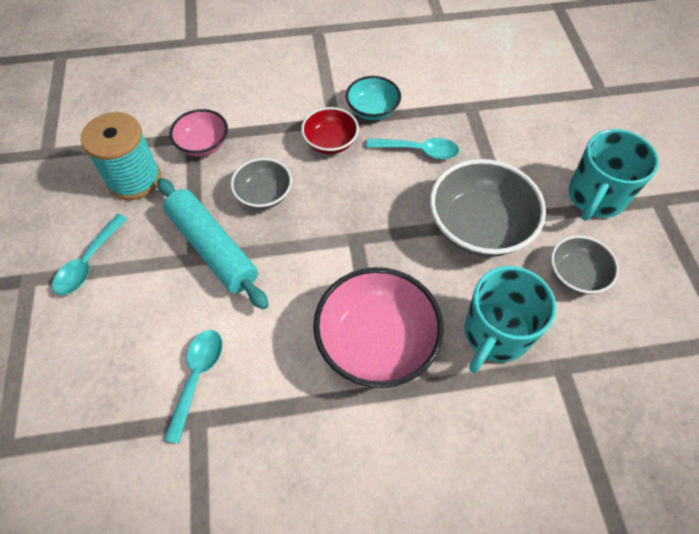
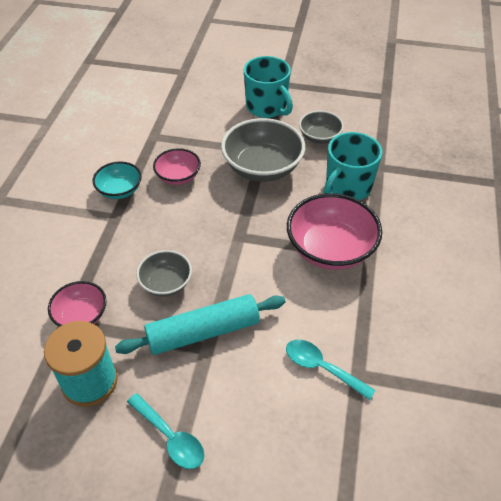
camera: 70 degrees left, 10 degrees down
(330, 142) = (137, 225): red bowl -> none
(418, 151) = (178, 176): turquoise spoon -> pink bowl
(495, 334) = (347, 188): turquoise mug -> turquoise mug turned 75 degrees clockwise

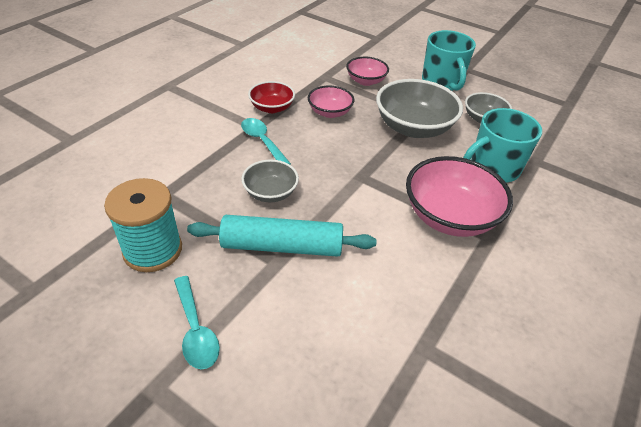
camera: 20 degrees right, 5 degrees down
(81, 315) = (179, 193): pink bowl -> pink bowl (366, 81)
(119, 190) = (272, 108): turquoise bowl -> red bowl
(322, 368) = (387, 325): turquoise spoon -> turquoise spoon (262, 141)

